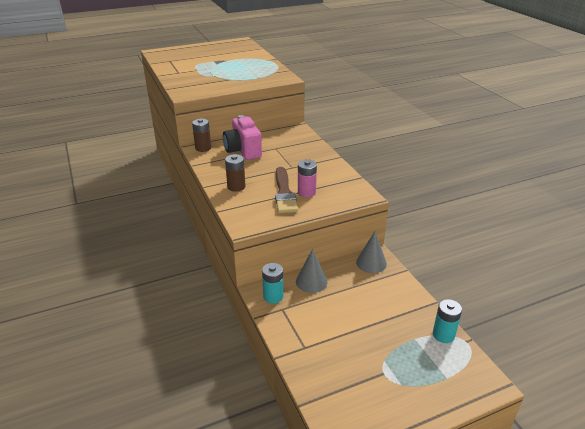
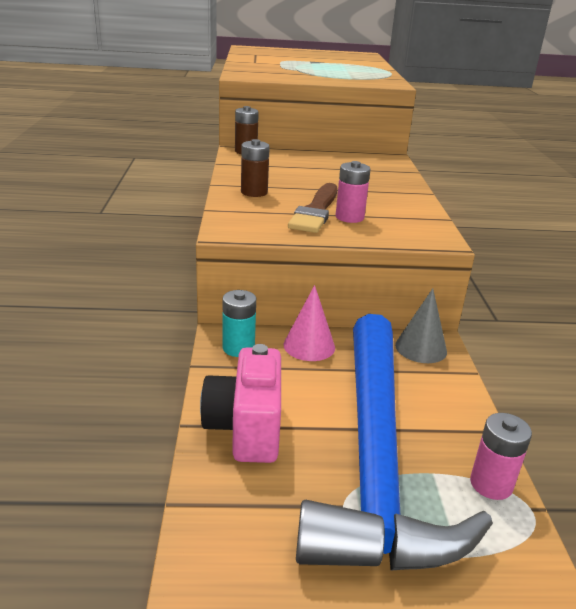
camera: 20 degrees right, 5 degrees down
(243, 151) = (296, 163): pink camera -> pink camera (246, 428)
(311, 281) = (309, 346): grey cone -> pink cone
(383, 340) = (374, 456): none -> blue hammer
(443, 335) = (491, 484): turquoise battery -> pink battery

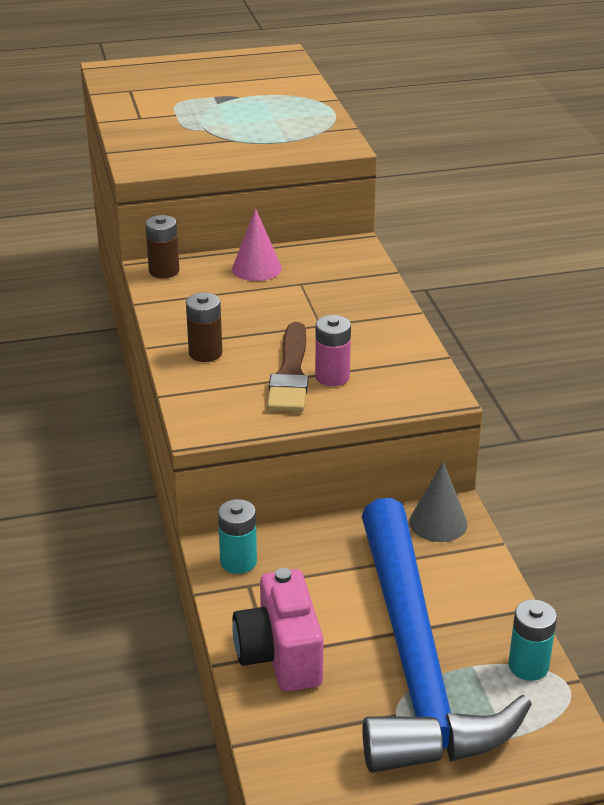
camera: 10 degrees left, 5 degrees up
(309, 346) = (315, 543): pink cone -> pink cone (256, 268)
(491, 484) = (528, 666): pink battery -> turquoise battery

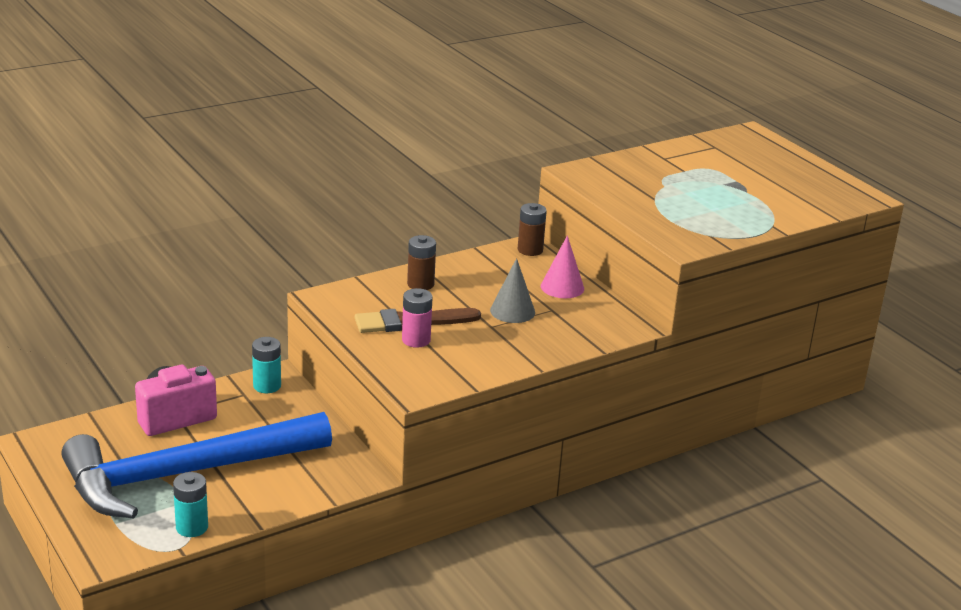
camera: 70 degrees right, 5 degrees down
(438, 522) = (348, 469): grey cone -> grey cone (512, 311)

